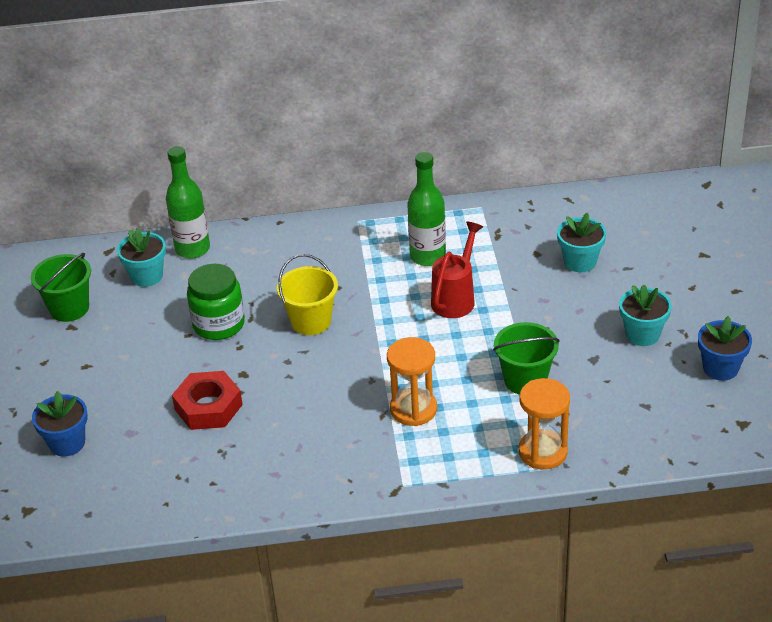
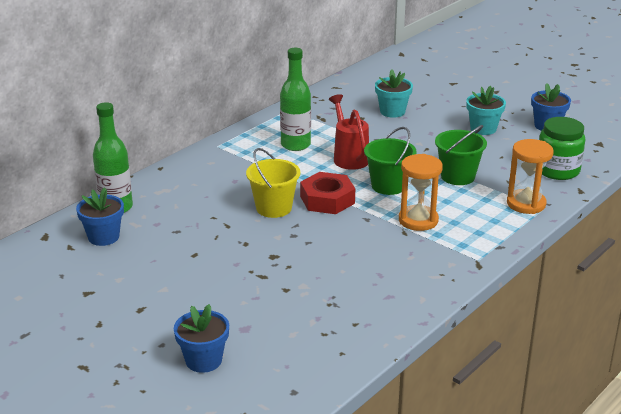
camera: 45 degrees left, 10 degrees down
(69, 308) = (67, 283): green bucket -> green bucket (388, 186)
(147, 276) = (103, 237): turquoise flower pot -> blue flower pot
(208, 407) = (279, 285): red nut -> red nut (327, 200)
(219, 324) = (209, 238): green jar -> green jar (557, 170)

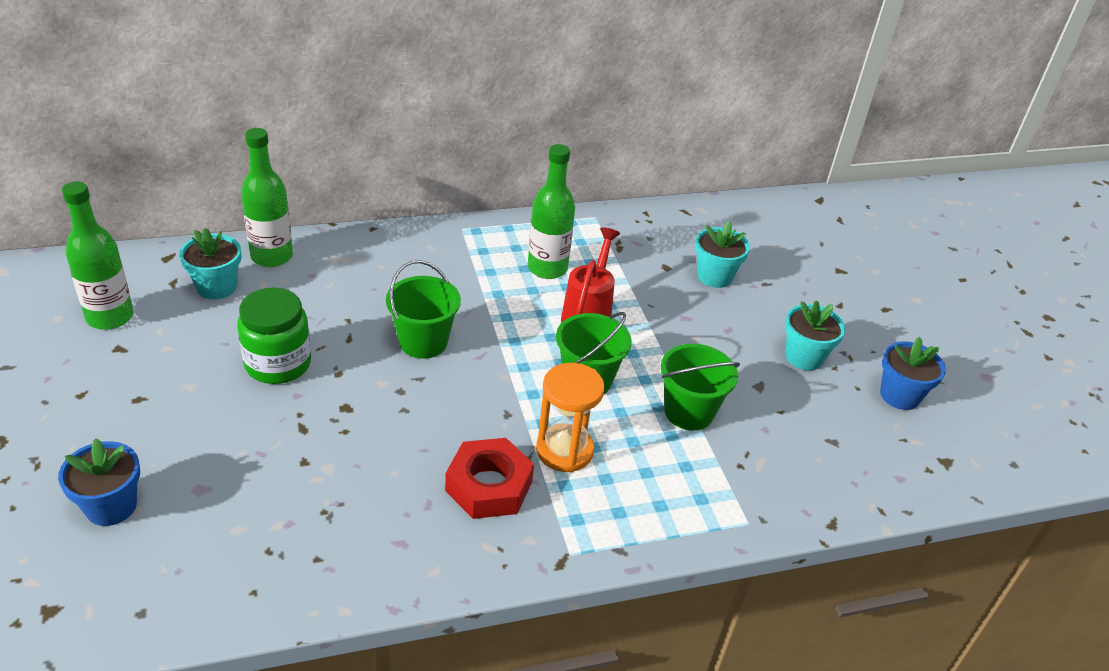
camera: 30 degrees right, 10 degrees up
(55, 281) = (110, 317): none -> green bottle
(103, 237) = (216, 287): blue flower pot -> turquoise flower pot
(274, 208) = (423, 342): yellow bucket -> green bucket
(327, 200) = (494, 362): red nut -> red nut (489, 486)
(526, 204) = (731, 503): orange hourglass -> none
(557, 170) = (835, 473): green jar -> green jar (278, 364)

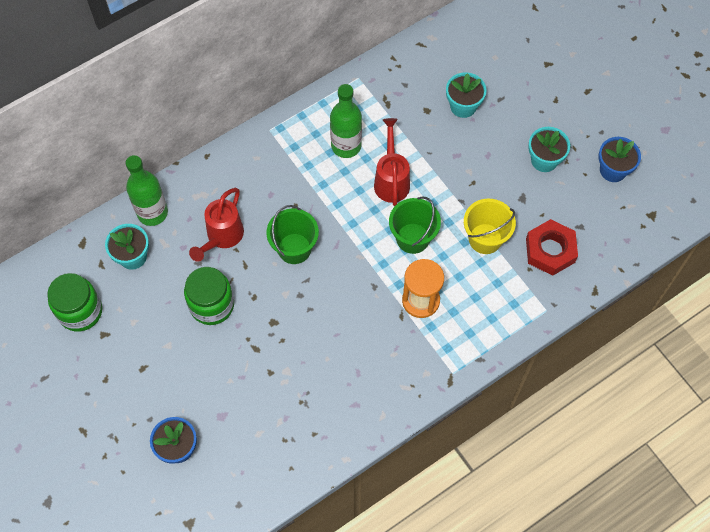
camera: 15 degrees left, 25 degrees up
(110, 317) = (80, 311): green bottle -> green jar
(339, 303) = (222, 237): none -> red watering can
(489, 486) = (387, 345): red nut -> red nut (550, 250)
(688, 412) = (485, 238): green bucket -> yellow bucket

